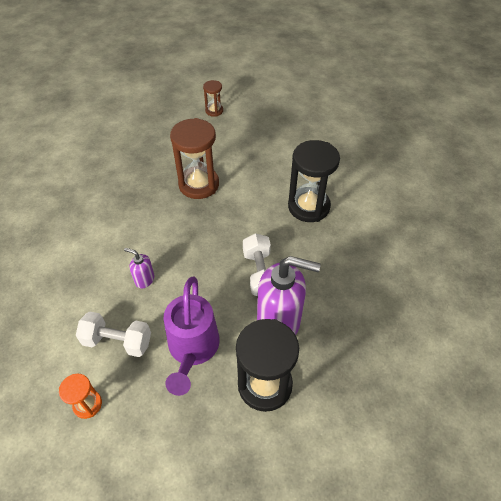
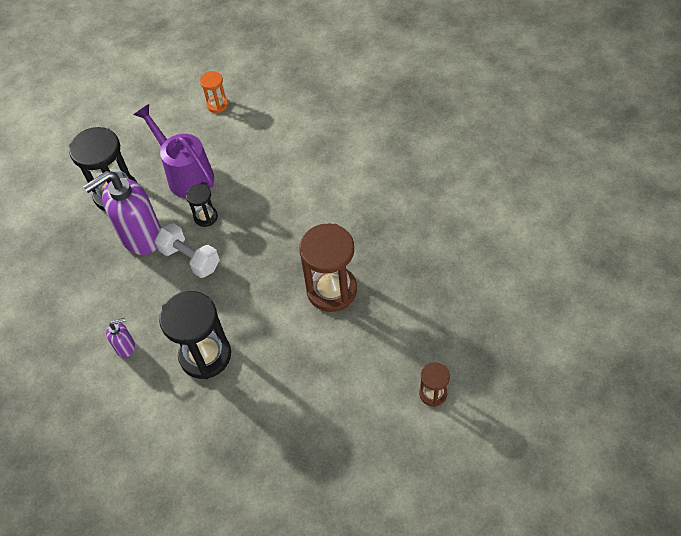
camera: 140 degrees right, 5 degrees up
(117, 341) = (241, 141): white dumbbell -> none
(144, 279) = (273, 184): purple soap dispenser -> purple soap dispenser (125, 346)
(217, 296) = (205, 217): none -> black hourglass

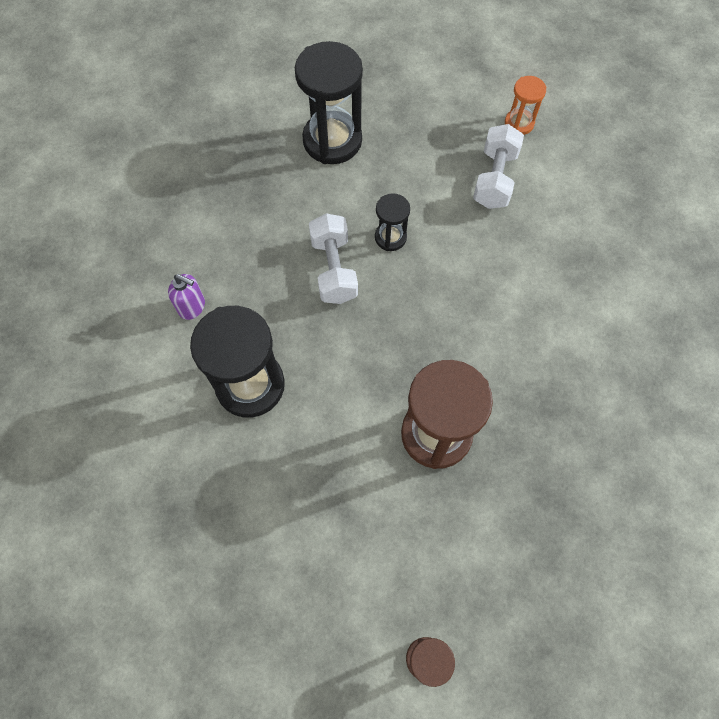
camera: 40 degrees right, 10 degrees up
(141, 237) = (312, 205): purple soap dispenser -> none
(186, 175) = (415, 175): purple watering can -> none
(233, 143) = (494, 179): none -> white dumbbell

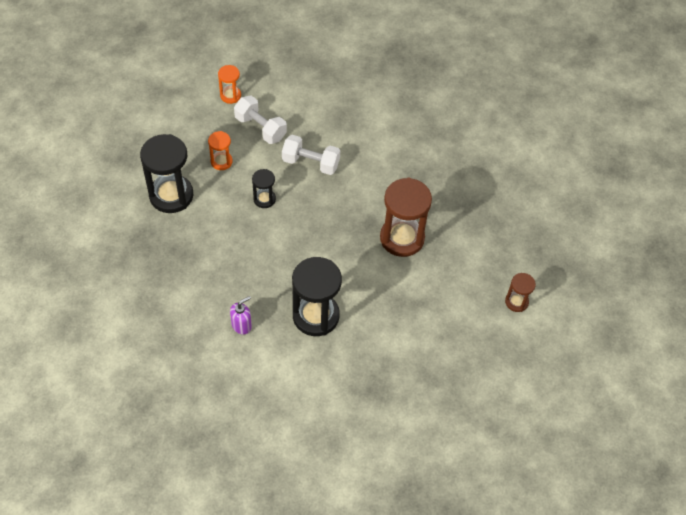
camera: 65 degrees left, 10 degrees down
(334, 269) = (266, 238): white dumbbell -> white dumbbell (311, 163)
(414, 164) = (221, 161): none -> orange hourglass

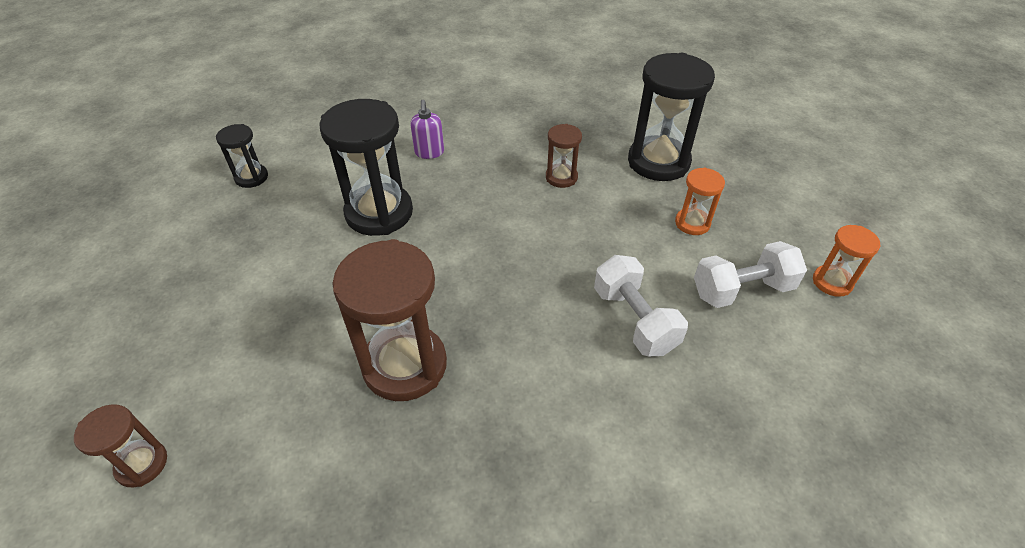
camera: 125 degrees right, 10 degrees down
(220, 239) = (561, 177): none -> brown hourglass
(264, 199) = (596, 239): black hourglass -> black hourglass (251, 177)
(311, 163) = (634, 320): white dumbbell -> white dumbbell turned 75 degrees counterclockwise

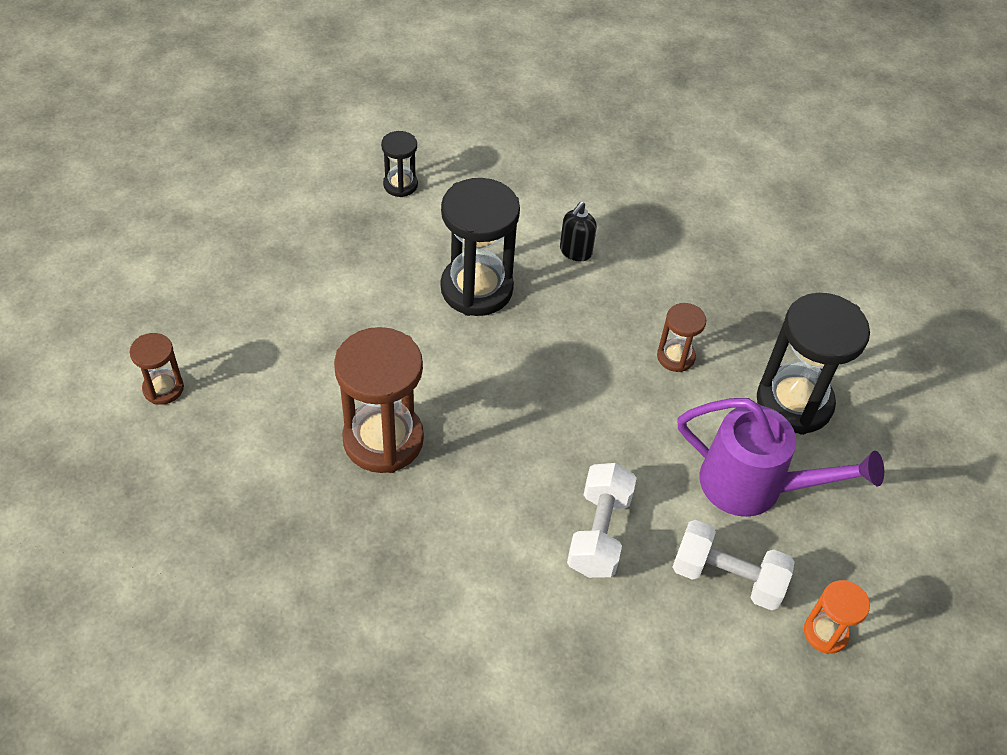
camera: 35 degrees right, 5 degrees up
(429, 152) = (575, 252): purple soap dispenser -> black soap dispenser
(692, 223) = (754, 486): orange hourglass -> purple watering can

